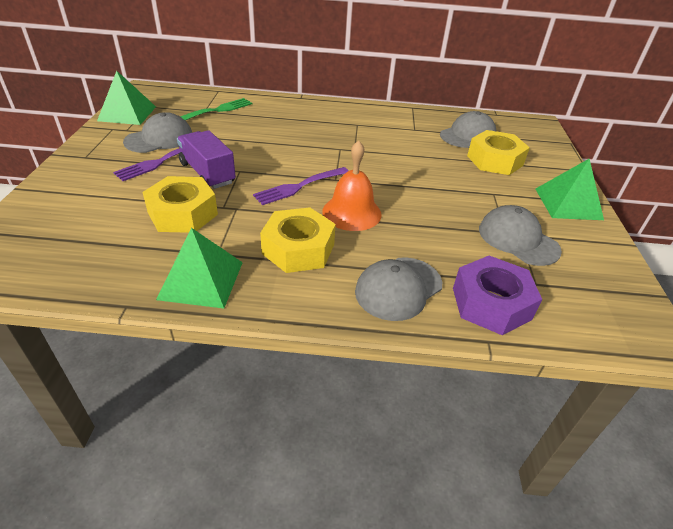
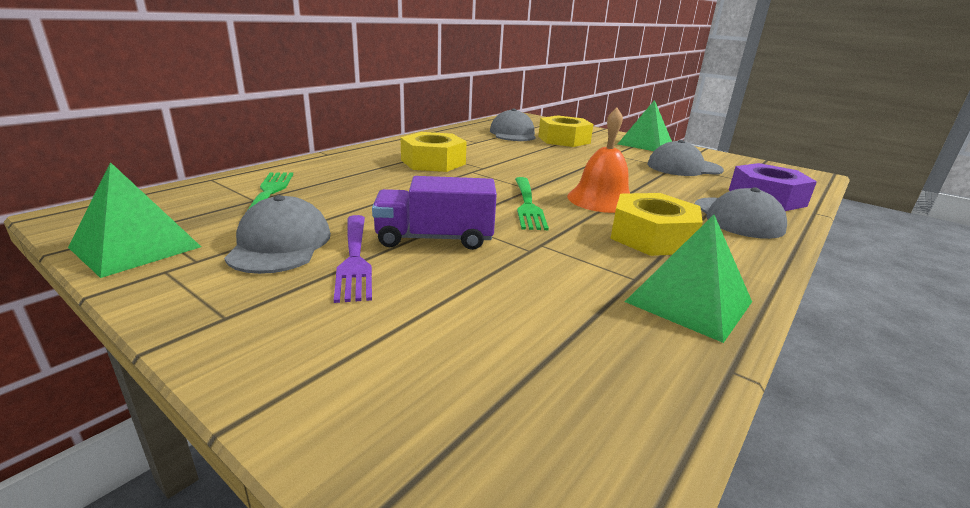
camera: 55 degrees left, 15 degrees down
(182, 213) = (521, 277): yellow nut -> yellow nut (433, 162)
(300, 186) = (527, 204): purple fork -> green fork

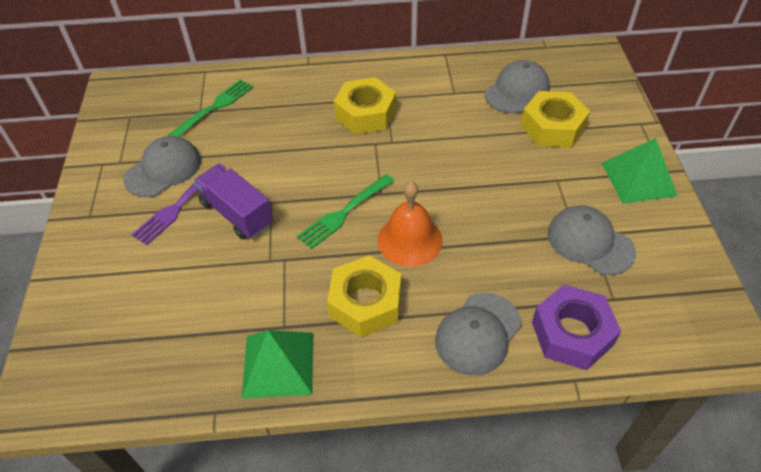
camera: 50 degrees right, 25 degrees up
(136, 247) = (110, 134): green pyramid -> none

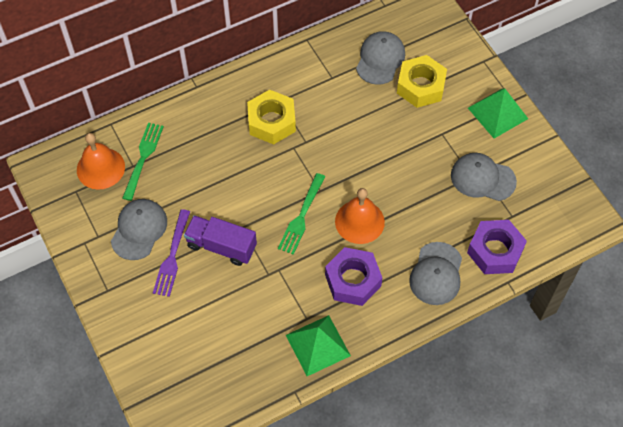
camera: 25 degrees left, 10 degrees up
(167, 104) = (100, 168): none -> orange bell
(365, 303) = (353, 280): yellow nut -> purple nut

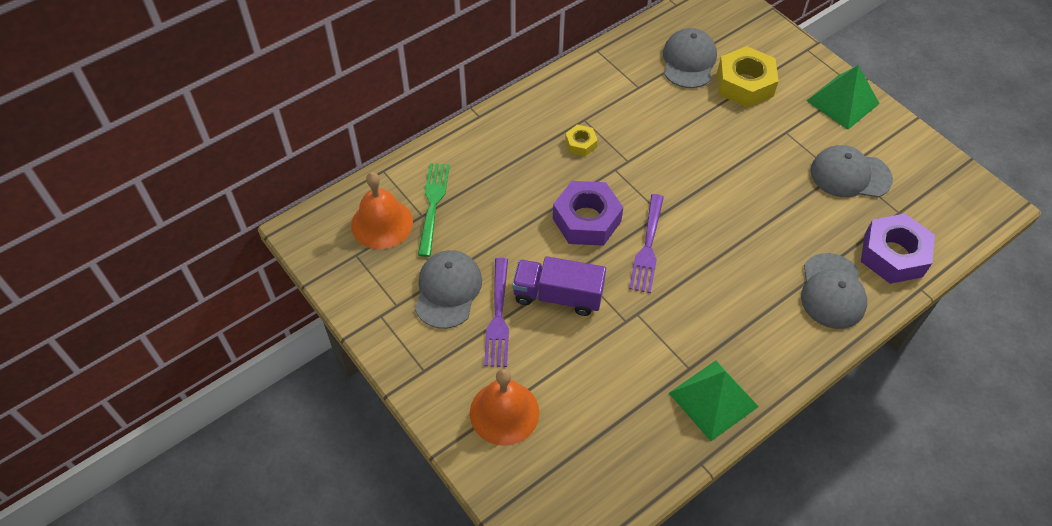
camera: 10 degrees left, 5 degrees down
(271, 122) = (580, 144): yellow nut -> yellow nut, size x0.50
(301, 216) = (647, 246): green fork -> purple fork
(353, 280) = (733, 314): purple nut -> purple nut (586, 220)
(359, 221) = (720, 243): orange bell -> orange bell (504, 412)

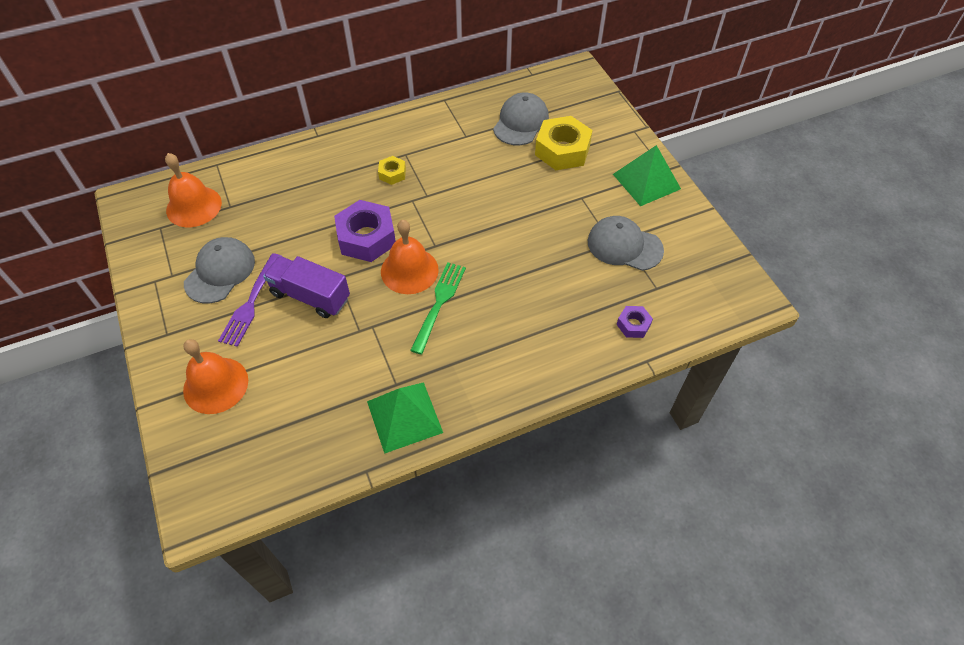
camera: 15 degrees right, 0 degrees up
(433, 205) = (243, 200): green fork -> green fork (439, 304)
(647, 246) = (409, 270): purple fork -> orange bell
(832, 291) = (560, 345): grey cap -> none
(893, 255) = (633, 325): purple nut -> purple nut, size x0.50

